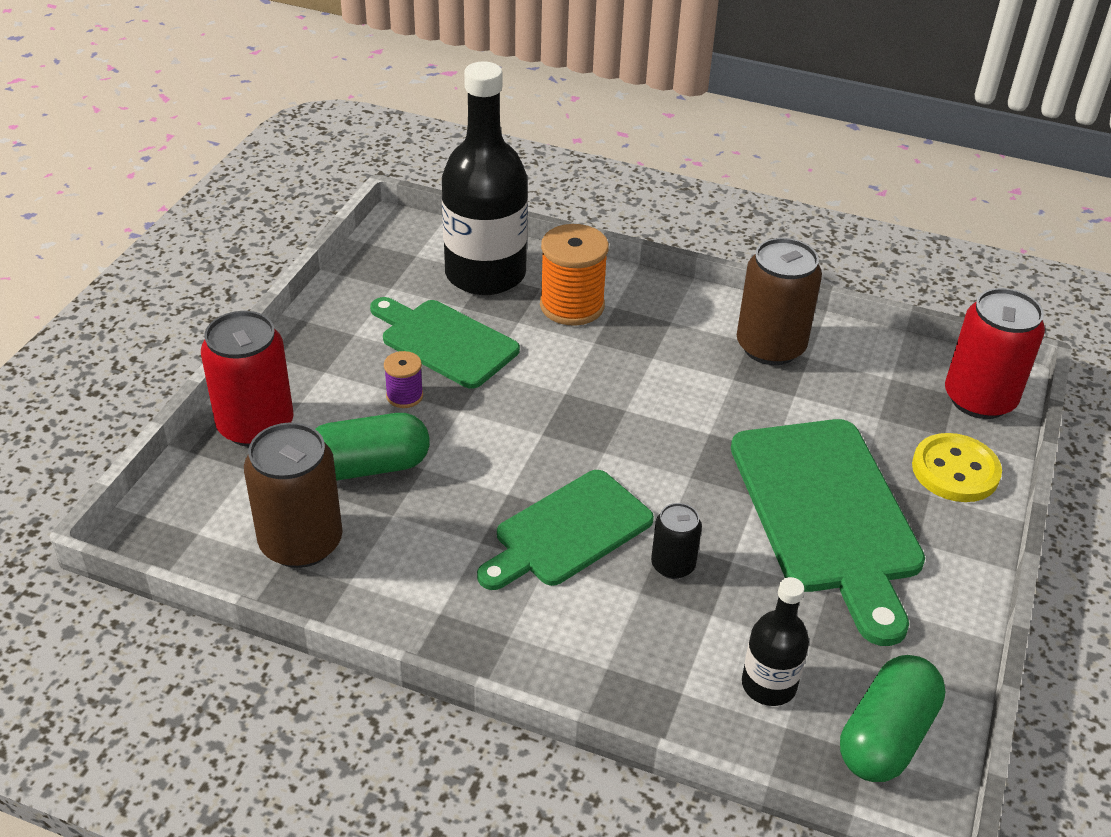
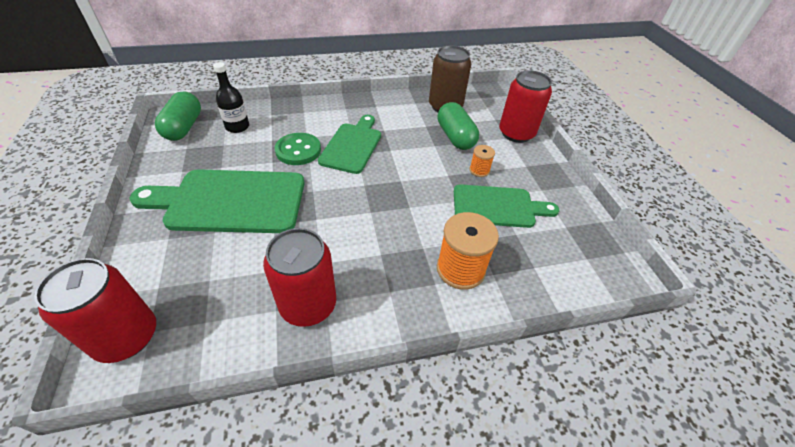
camera: 145 degrees right, 5 degrees up
(368, 467) = (455, 137): green capsule -> green capsule turned 60 degrees counterclockwise
(404, 396) = (479, 170): purple spool -> orange spool
(485, 274) = (534, 266): black bottle -> none
(673, 565) = (298, 150): black can -> green button
(770, 347) = (308, 305): brown can -> red can
(827, 514) = (230, 201): green cutting board -> green cutting board turned 45 degrees counterclockwise
(955, 470) = (150, 262): yellow button -> none

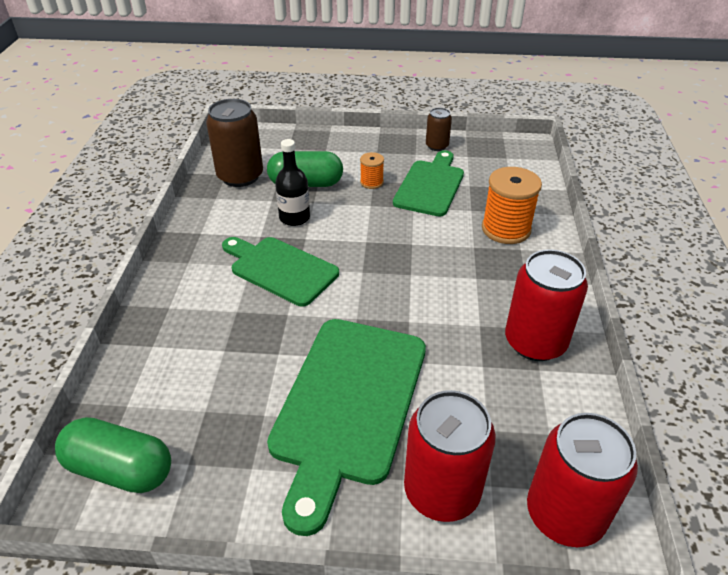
camera: 70 degrees left, 5 degrees down
(237, 127) = (163, 390): black bottle -> black bottle (294, 218)
(298, 150) = (265, 323): green button -> none
(516, 133) = (321, 142): red can -> red can (442, 491)
(566, 202) = (437, 146): none -> brown can

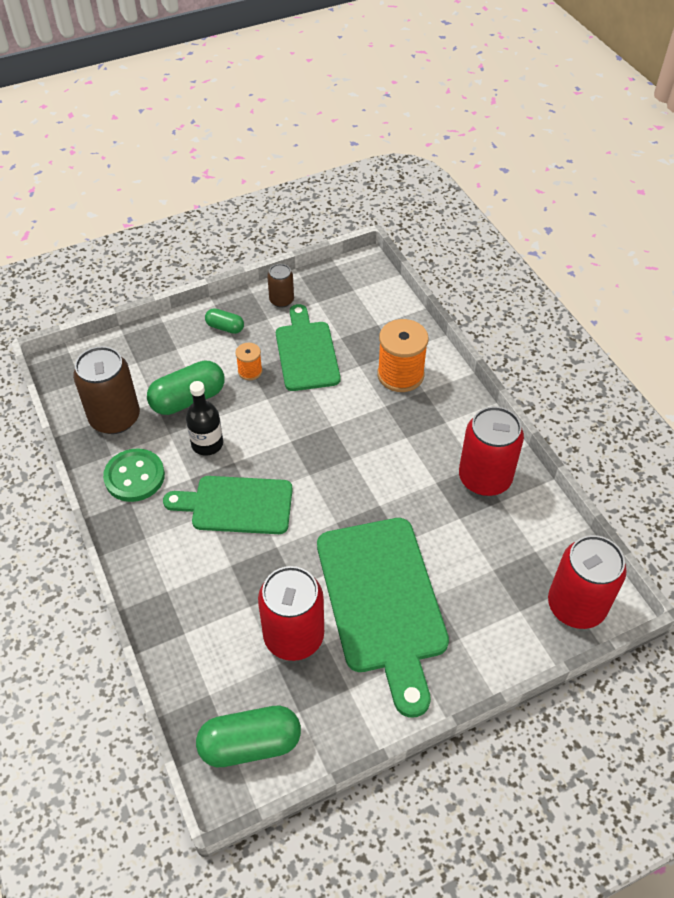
camera: 30 degrees left, 10 degrees up
(219, 218) = (134, 477): none -> green button
(375, 149) = (225, 327): none -> green capsule
(442, 491) = (491, 632): red can -> red can (294, 636)

